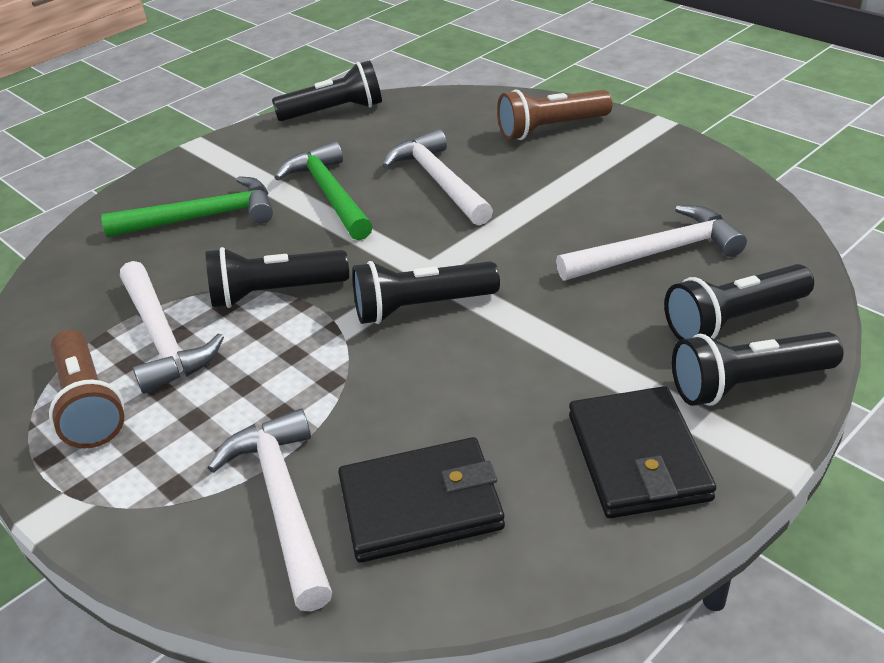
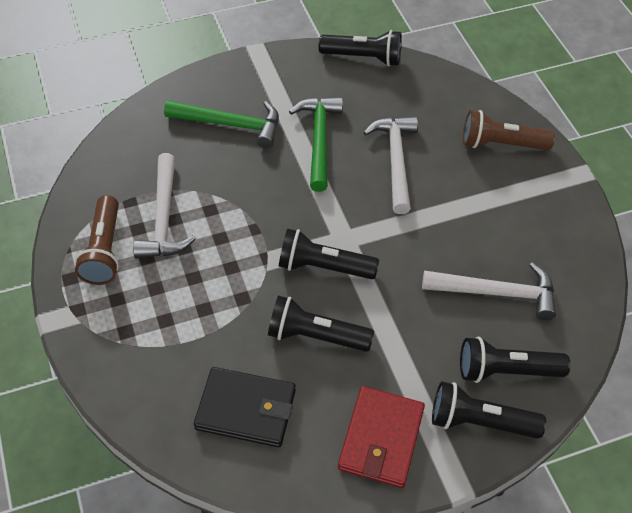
camera: 20 degrees right, 15 degrees up
(274, 293) = (243, 213): black flashlight -> black flashlight (315, 336)
(284, 502) = (176, 371): white hammer -> none
(637, 457) = (381, 439): black wallet -> red wallet

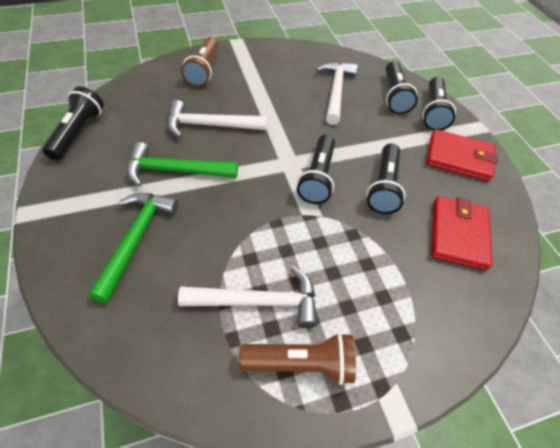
camera: 90 degrees left, 0 degrees up
(246, 409) = (458, 234): black wallet -> red wallet

